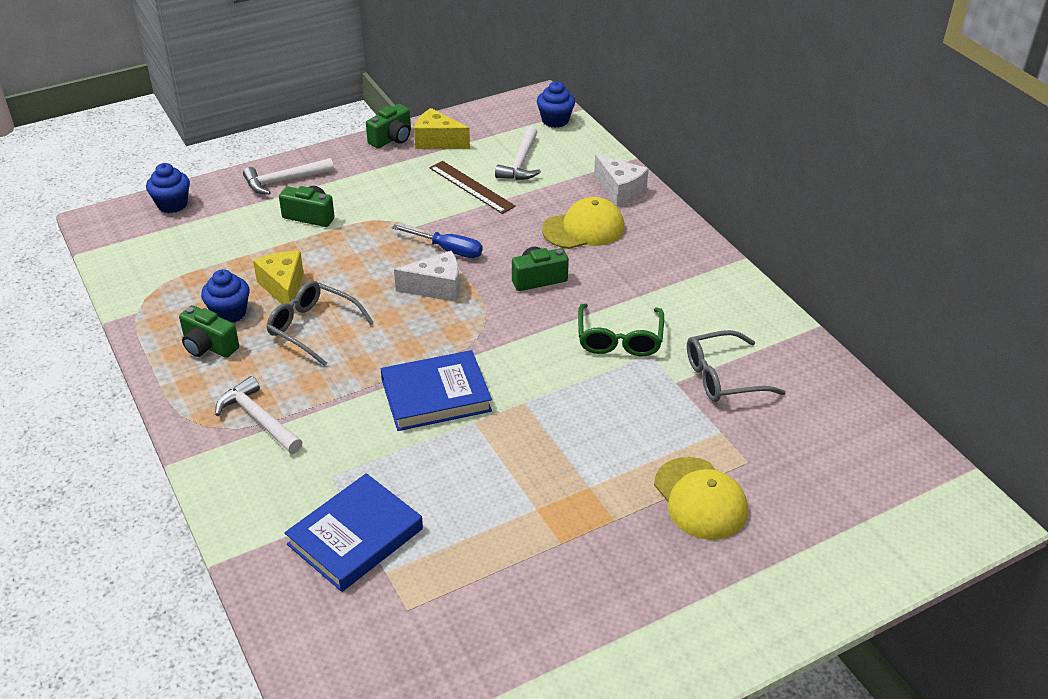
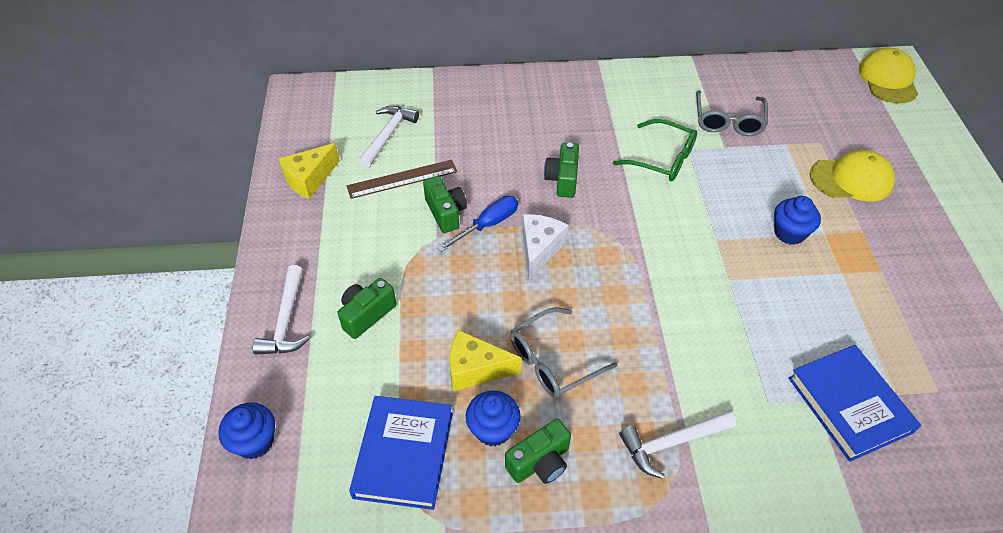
camera: 65 degrees left, 10 degrees up
(392, 139) = (278, 211): green camera -> green camera (446, 213)
(436, 395) = (687, 295): blue book -> blue book (404, 454)
(521, 162) = (388, 135): white hammer -> white hammer turned 105 degrees counterclockwise
(555, 120) = (340, 93): blue cupcake -> blue cupcake (789, 233)
(584, 229) = (510, 130): yellow cap -> yellow cap (888, 79)
(620, 190) = (471, 91): white cheese -> none

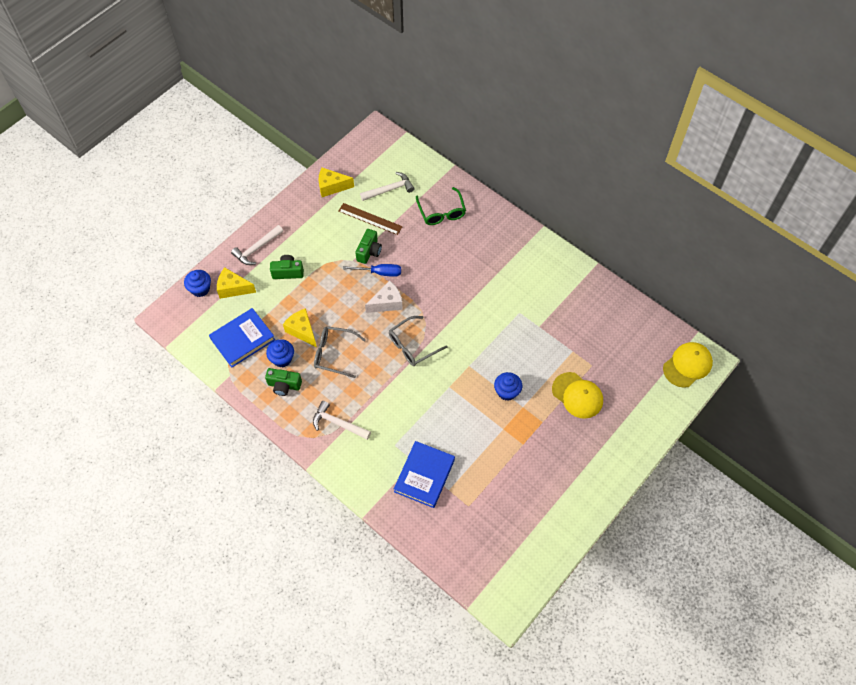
camera: 45 degrees right, 10 degrees up
(308, 398) = (233, 288): none -> yellow cheese
(562, 179) = (439, 278): green camera -> none
(663, 159) = (500, 307): green glasses -> green glasses (441, 212)
(728, 121) = (561, 315): grey glasses -> grey glasses (412, 346)

